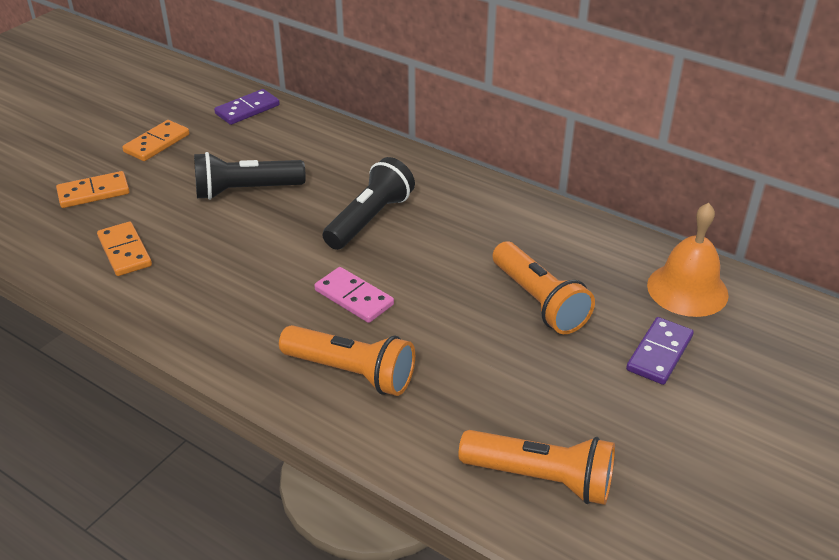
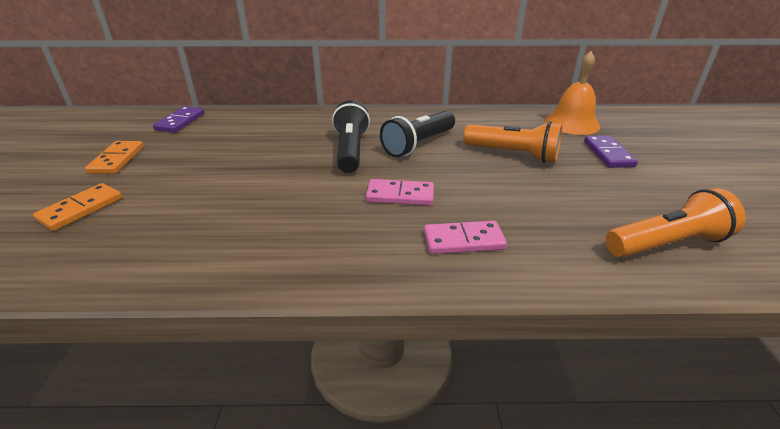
camera: 35 degrees left, 5 degrees down
(125, 251) = (161, 239): orange domino -> none
(245, 191) = (233, 164): black flashlight -> black flashlight (418, 145)
(352, 373) = (463, 240): orange flashlight -> pink domino

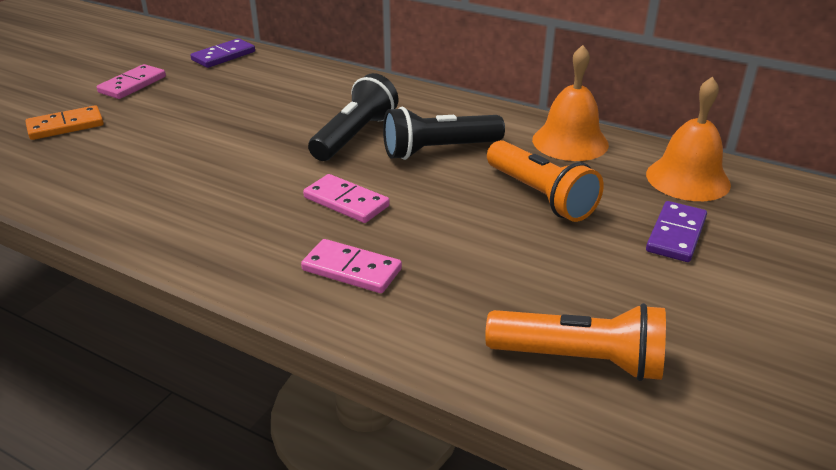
camera: 30 degrees right, 0 degrees up
(117, 160) = (132, 85): orange domino -> pink domino
(487, 119) = (570, 142): none -> orange bell

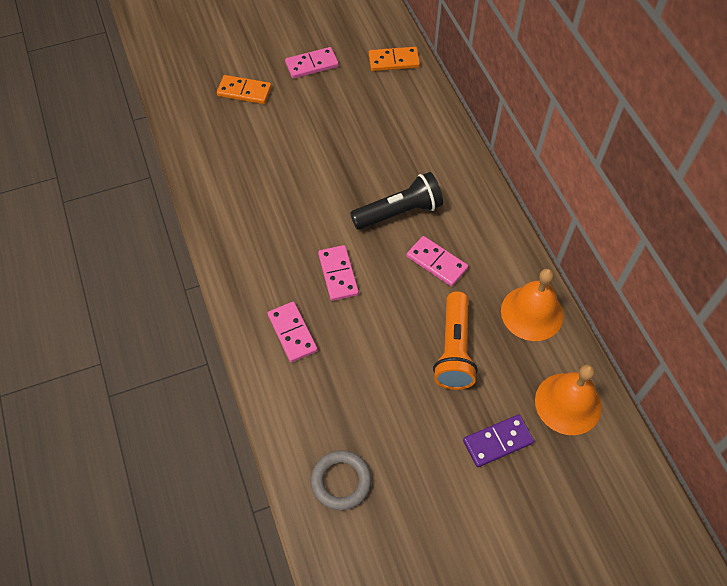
camera: 40 degrees right, 25 degrees up
(223, 56) = (394, 61): purple domino -> orange domino
(438, 150) = (436, 262): black flashlight -> pink domino
(580, 360) = (341, 481): orange flashlight -> grey ring

